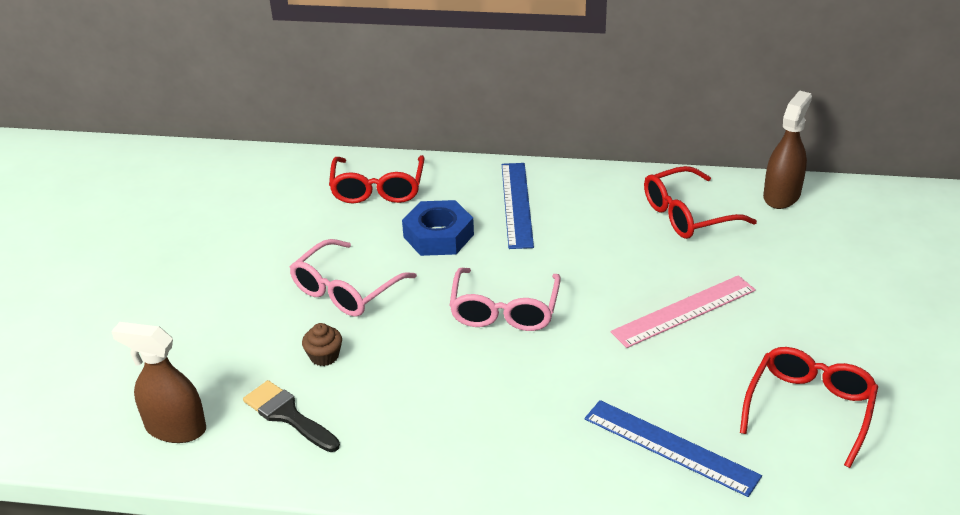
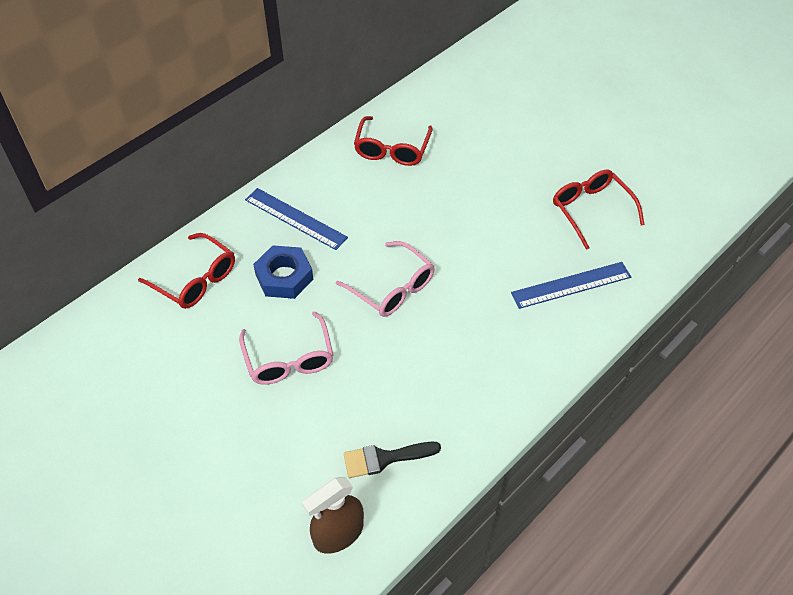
camera: 55 degrees left, 15 degrees up
(324, 356) = (345, 407): brown cupcake -> none
(684, 311) = (472, 208): pink ruler -> none
(781, 195) = (418, 100): brown spray bottle -> none

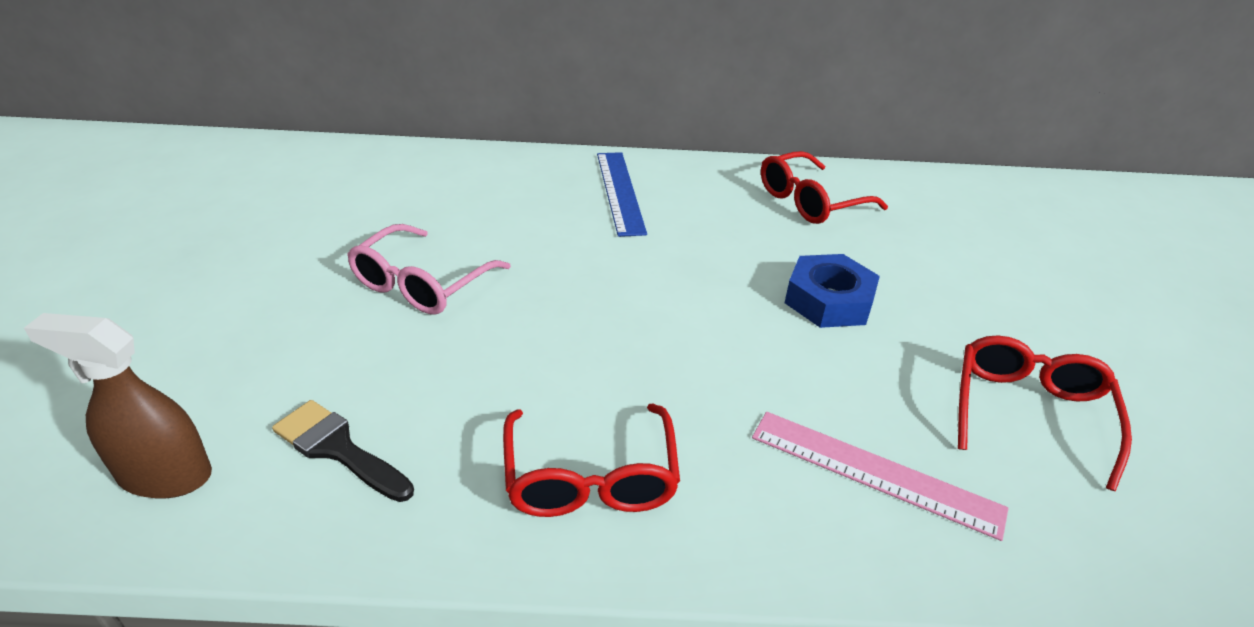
camera: 45 degrees right, 15 degrees down
(195, 280) = (459, 177): red glasses -> red glasses (590, 478)
(284, 277) = (533, 223): blue nut -> blue nut (828, 300)
(392, 288) = (623, 304): pink glasses -> none
(571, 285) = (874, 472): blue ruler -> pink ruler

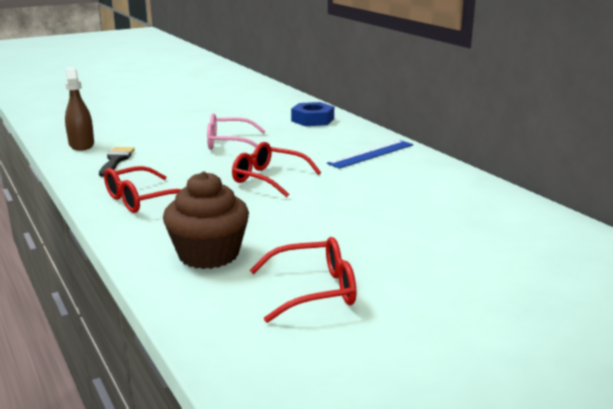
camera: 60 degrees right, 15 degrees down
(810, 201) = (455, 196): red glasses -> red glasses (268, 178)
(828, 300) = (348, 220): blue nut -> blue nut (312, 120)
(874, 472) = (208, 254): pink ruler -> brown cupcake

